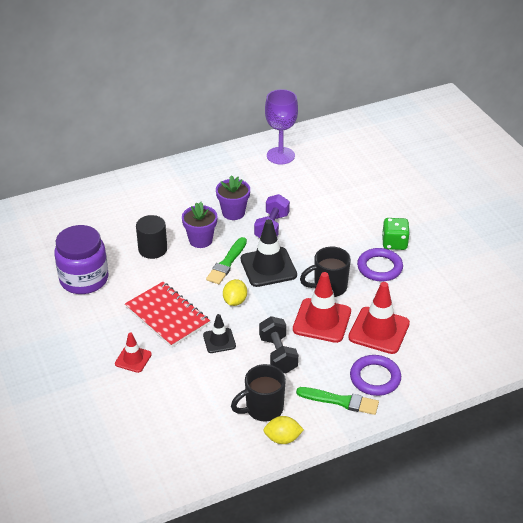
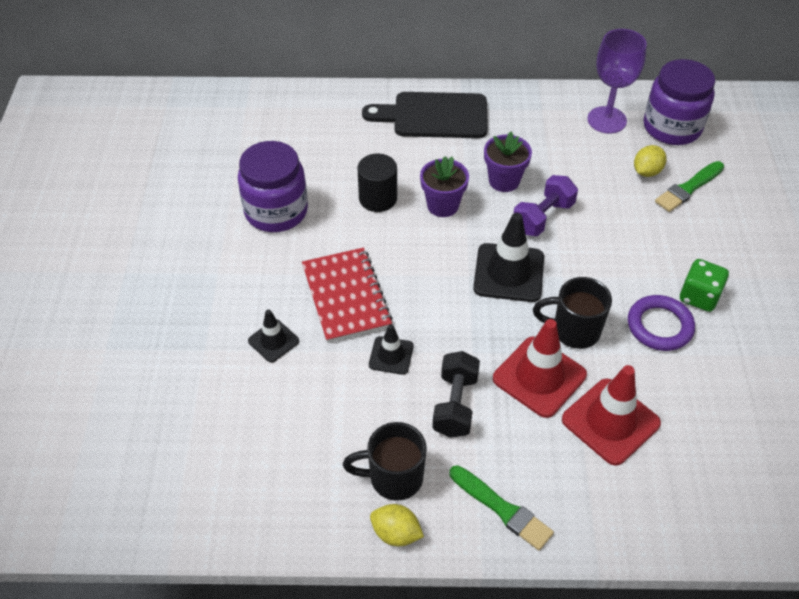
camera: 25 degrees right, 10 degrees up
(133, 359) = (273, 341): red traffic cone -> black traffic cone
(161, 186) = (434, 116): none -> black cutting board
(227, 263) = (459, 248): green brush -> green brush (688, 188)
(235, 301) = (440, 306): yellow lemon -> yellow lemon (646, 172)
(325, 148) = (672, 127): none -> purple jar
(375, 378) = (568, 493): purple ring -> none

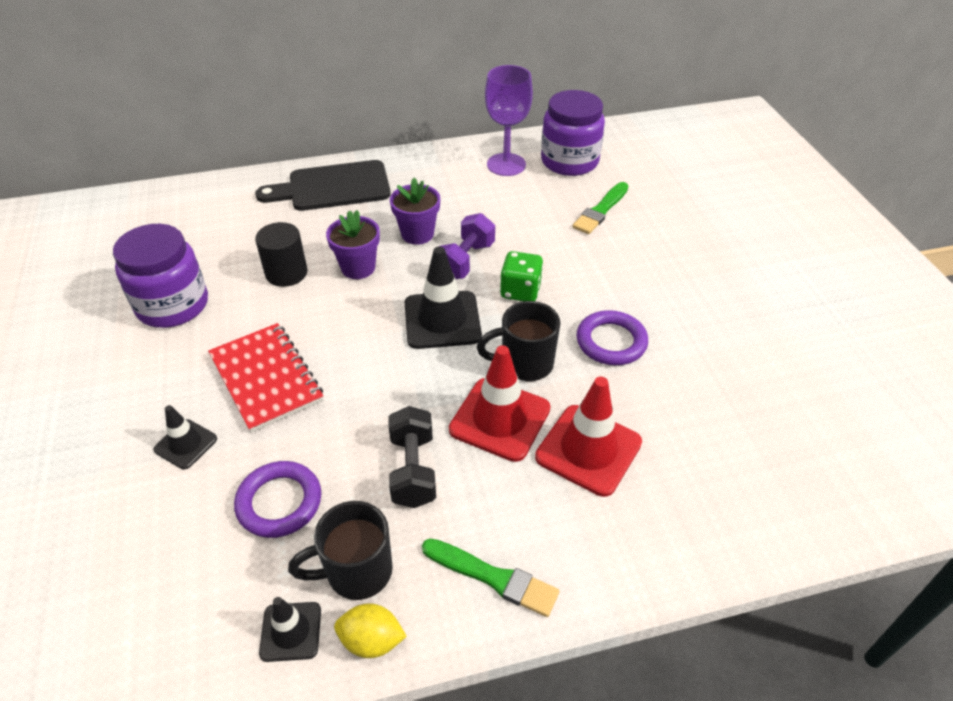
camera: 15 degrees left, 5 degrees down
(341, 407) = (279, 502): none -> purple ring
(391, 355) = (329, 431): black traffic cone -> black traffic cone (291, 631)
(646, 172) = (557, 203): yellow lemon -> none
(699, 297) = (641, 306): green dice -> green dice (520, 291)

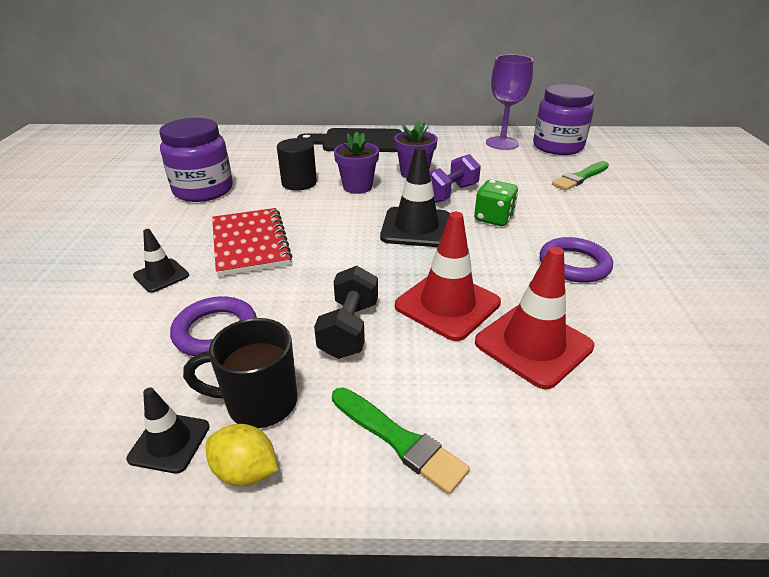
camera: 15 degrees right, 10 degrees down
(524, 364) = (483, 268): black mug -> none

